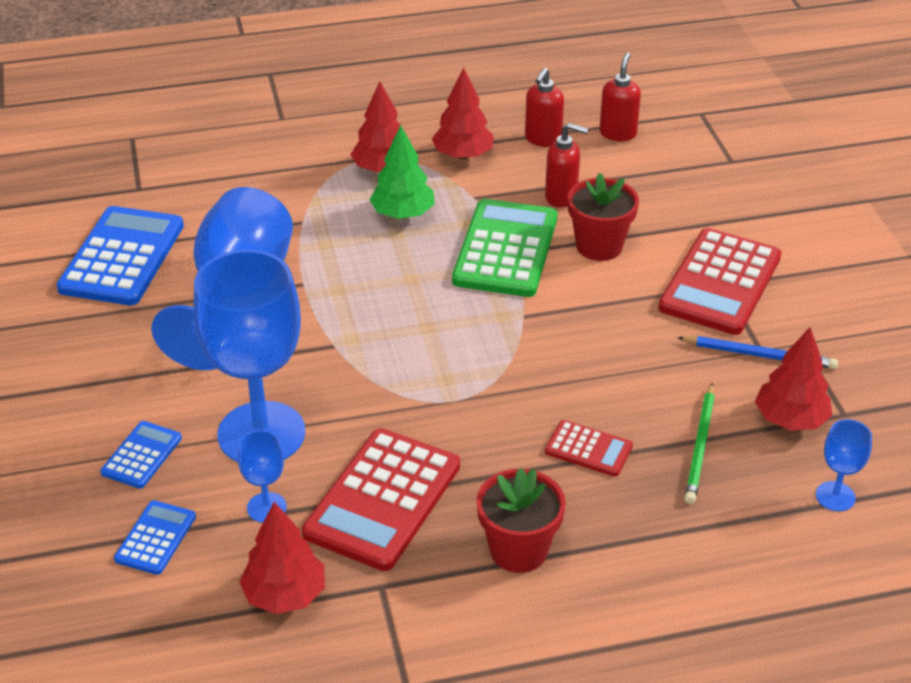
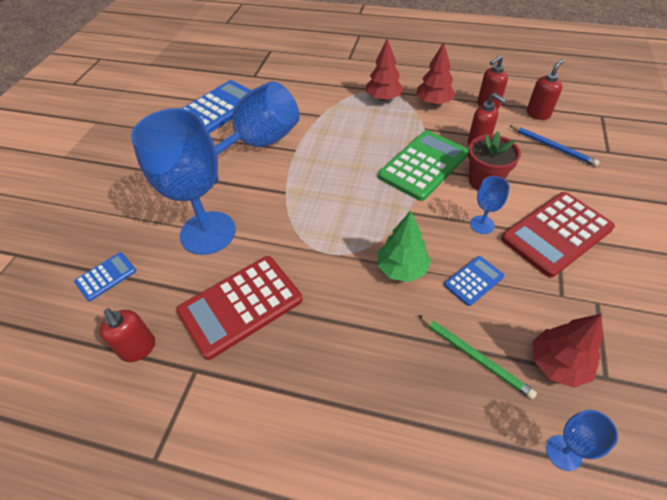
camera: 30 degrees right, 10 degrees up
(142, 455) = (140, 222): blue calculator -> blue calculator (473, 281)
(266, 507) = (175, 282): blue goblet -> blue goblet (482, 225)
(285, 595) = (139, 349): red tree -> red soap dispenser
(403, 214) = (377, 126): green tree -> green tree (402, 268)
(518, 550) = (296, 384): red flower pot -> none
(588, 449) = (392, 324): red calculator -> none
(700, 446) = (474, 356): green pencil -> green pencil turned 90 degrees counterclockwise
(759, 355) = (558, 299): blue pencil -> blue pencil (552, 147)

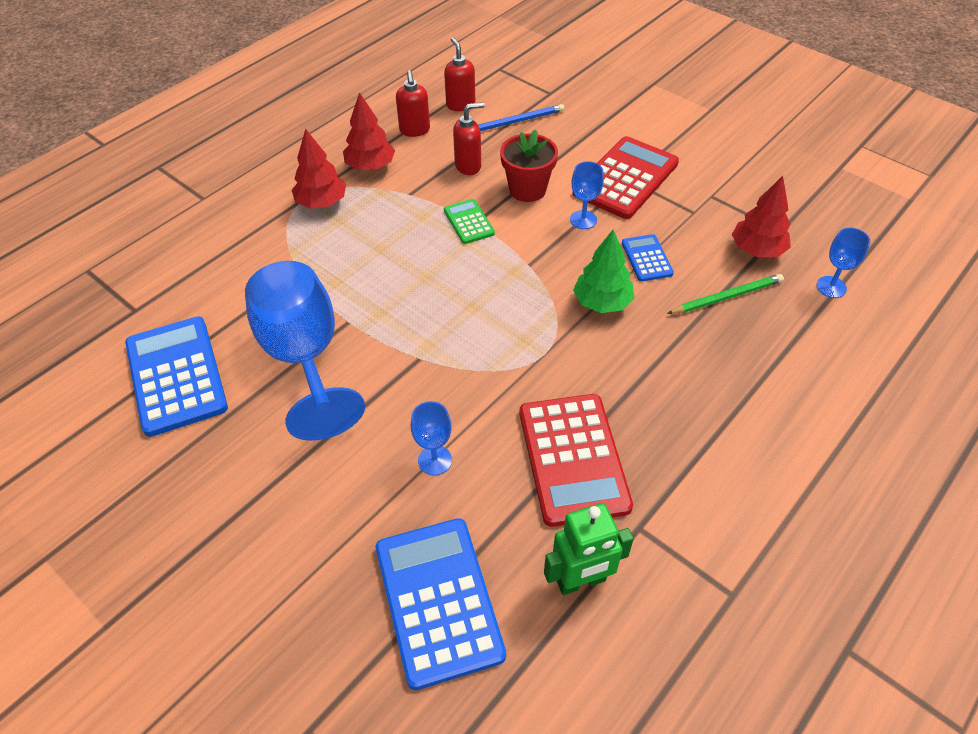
camera: 65 degrees left, 0 degrees up
(106, 276) = (438, 600): blue calculator -> blue calculator, size x1.99
(139, 349) = (581, 581): red soap dispenser -> green robot
(208, 233) = (435, 460): blue goblet -> blue goblet, size x0.43
(423, 165) = (469, 222): green calculator -> green calculator, size x0.50
(556, 233) = (626, 178): red calculator -> red calculator turned 135 degrees counterclockwise

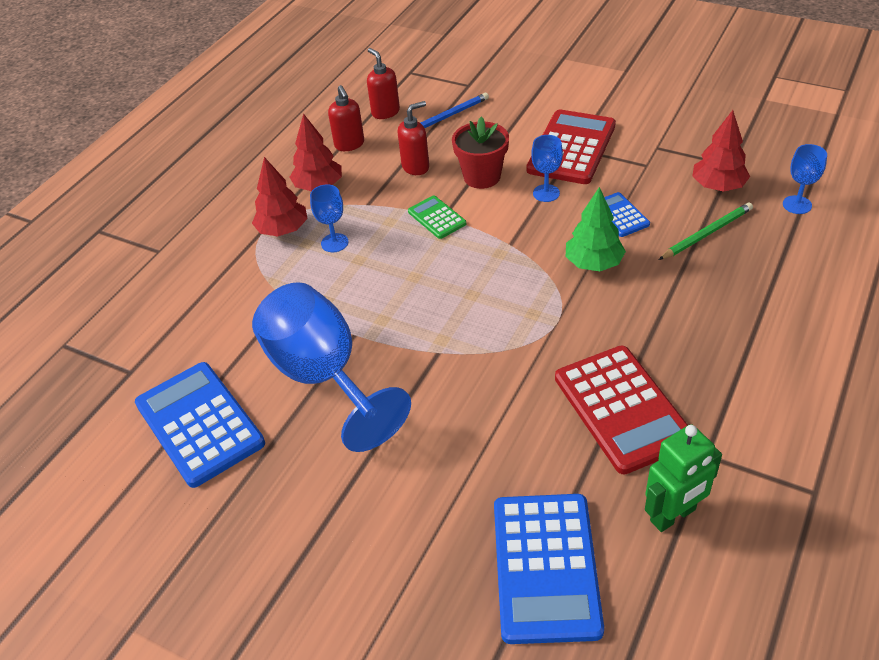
camera: 10 degrees left, 5 degrees down
(435, 460) = (491, 441): blue goblet -> blue goblet (334, 243)
(438, 600) = (546, 567): blue calculator -> blue calculator turned 150 degrees counterclockwise

